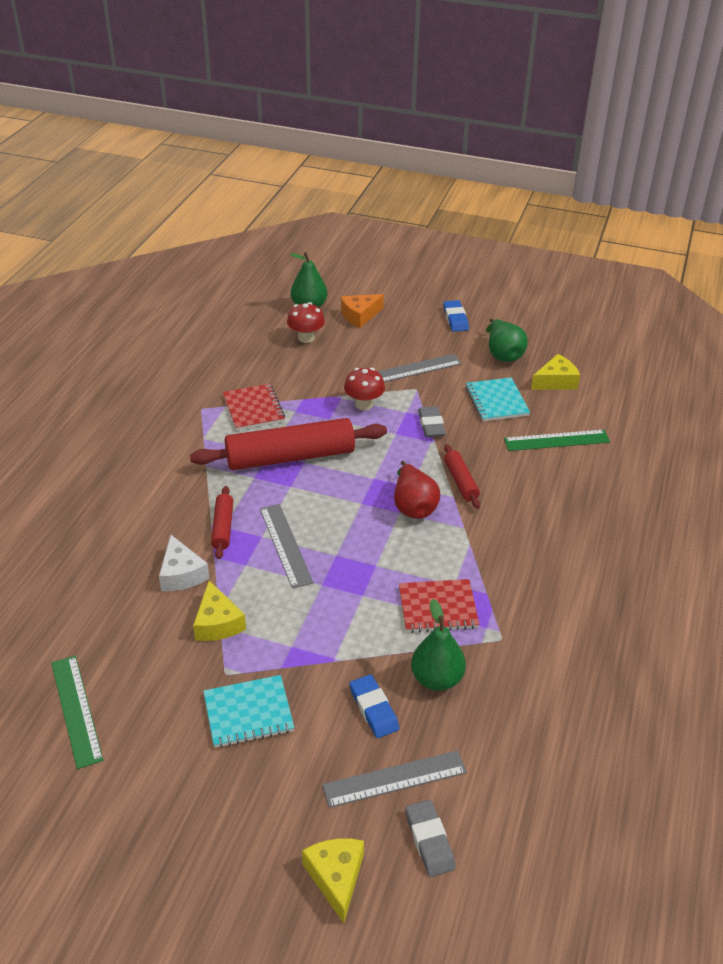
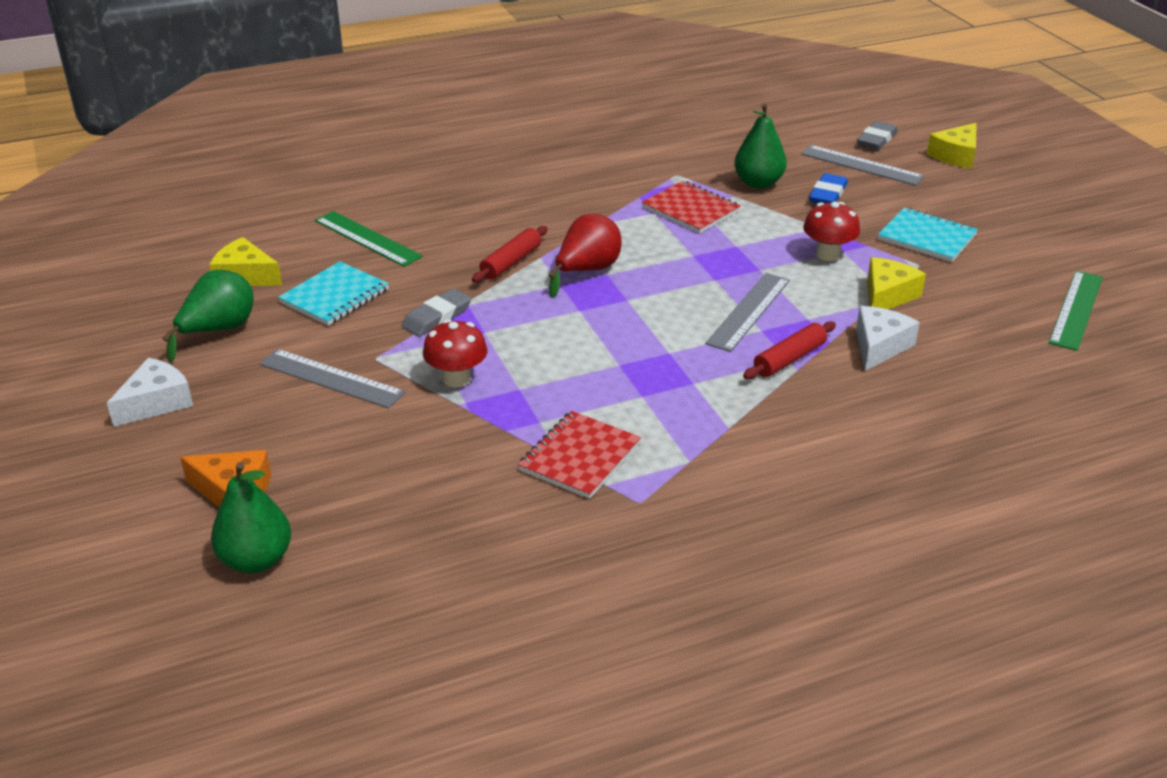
camera: 130 degrees left, 5 degrees down
(290, 457) = (625, 378): red rolling pin -> none
(306, 338) = (356, 509): red mushroom -> red mushroom (828, 254)
(455, 319) = (156, 402): blue eraser -> white cheese

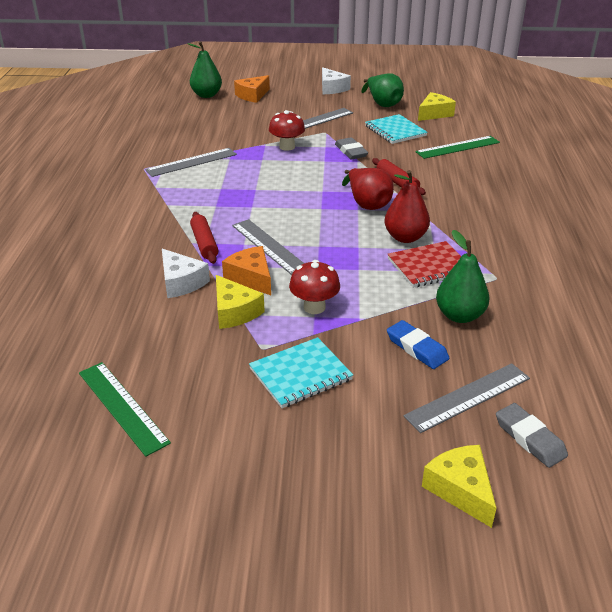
camera: 115 degrees right, 0 degrees up
(580, 457) = (191, 162): red notebook -> grey ruler
(645, 232) = (405, 237): none -> red pear
(821, 304) = (251, 278): none -> orange cheese

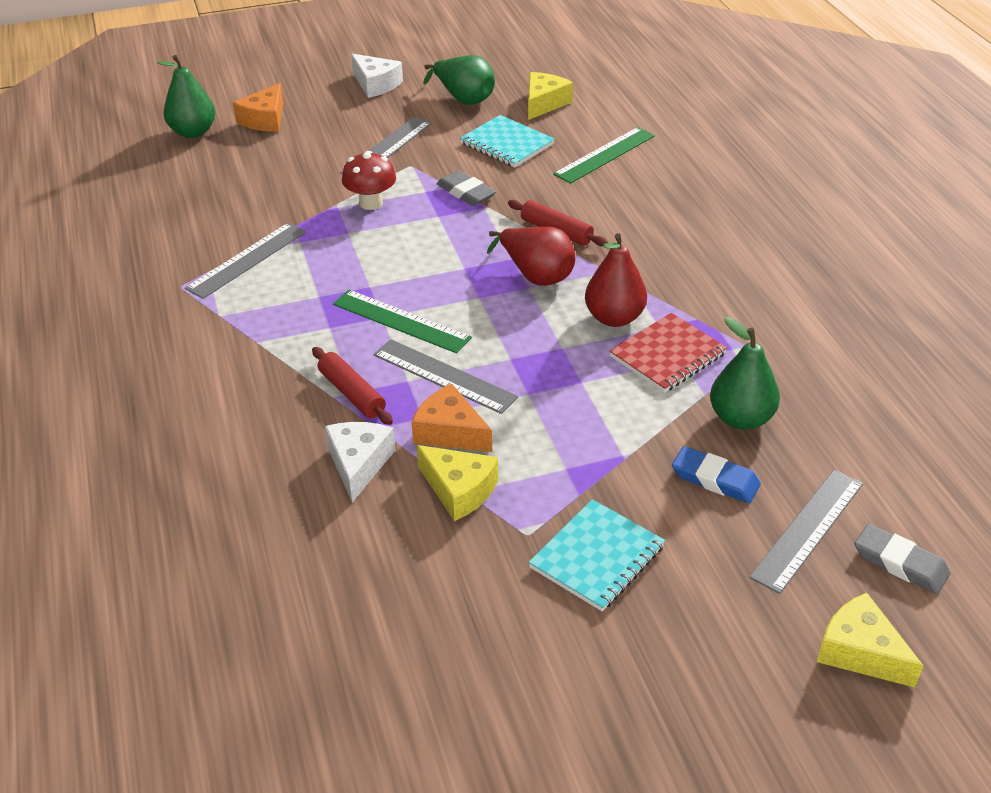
camera: 20 degrees left, 5 degrees up
(122, 406) = (399, 671): green ruler -> green ruler (401, 321)
(181, 282) = (359, 464): white cheese -> white cheese turned 120 degrees counterclockwise
(314, 307) = (558, 455): red mushroom -> none

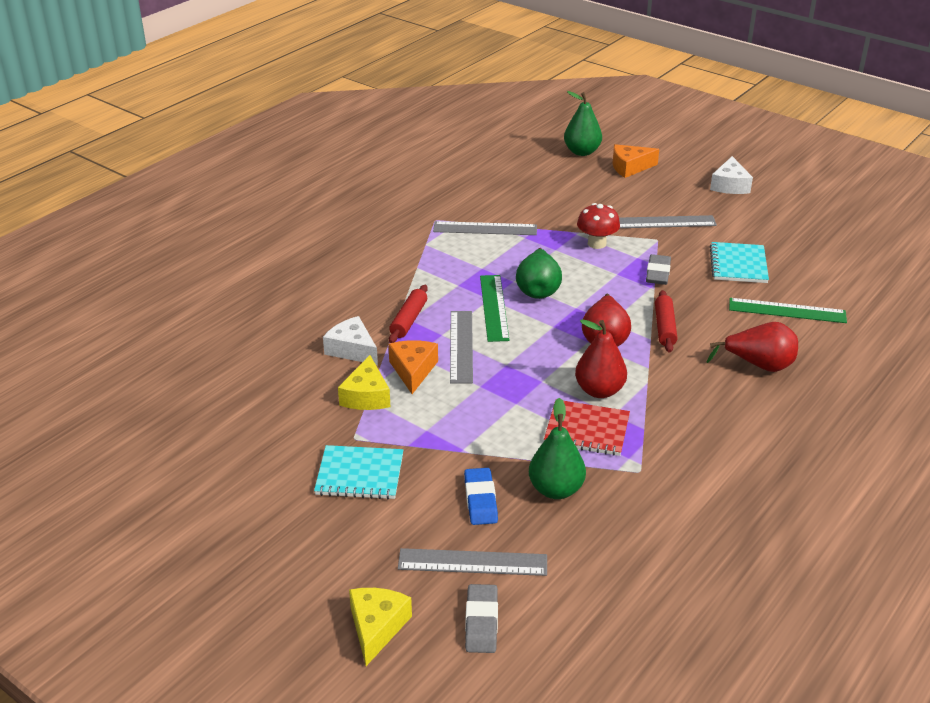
camera: 55 degrees right, 5 degrees down
(359, 464) = (352, 350): white cheese -> white cheese turned 105 degrees counterclockwise
(463, 99) = (766, 224): green pear -> green pear (538, 290)
(544, 103) = (813, 258): yellow cheese -> none
(667, 209) = (759, 365): none -> red pear

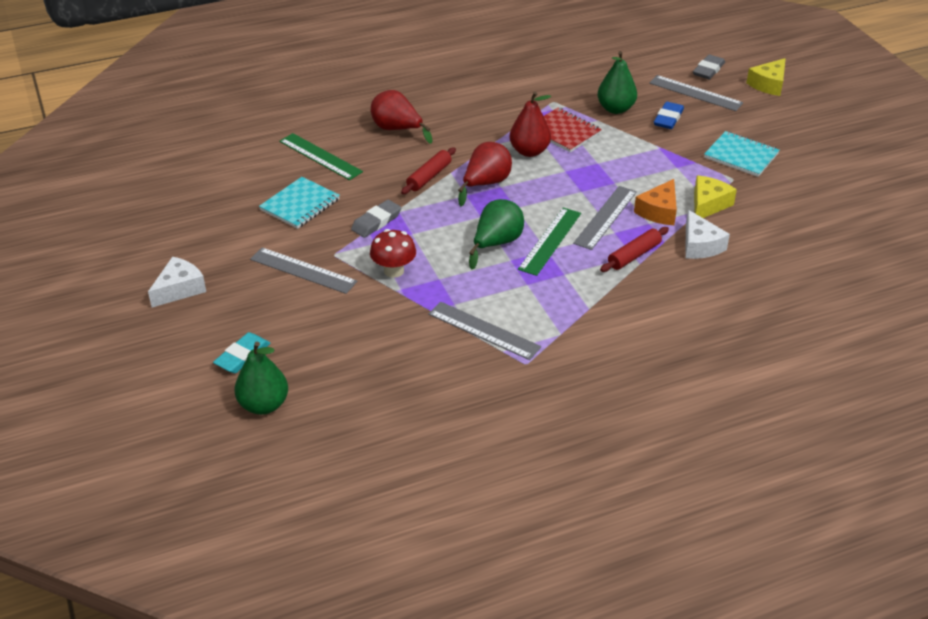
camera: 150 degrees left, 5 degrees up
(630, 167) = (242, 356): orange cheese -> turquoise eraser

